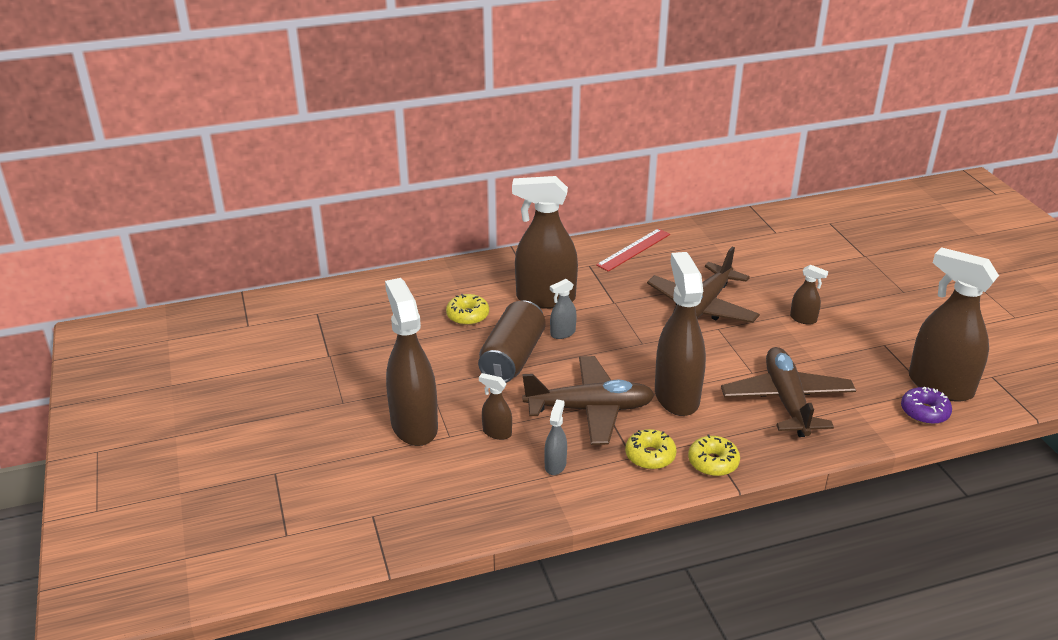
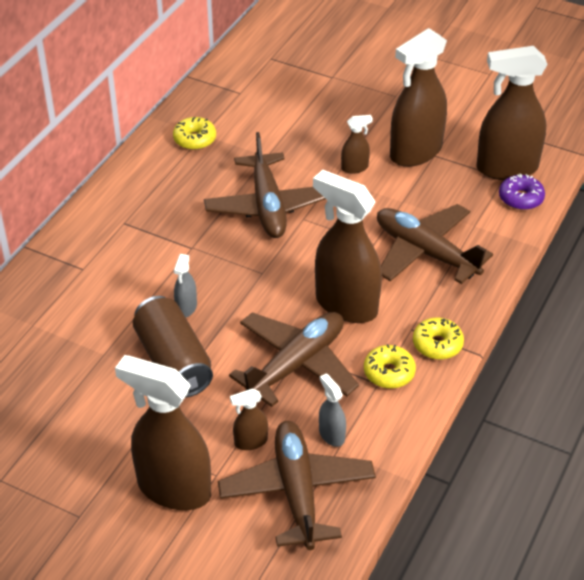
camera: 45 degrees left, 10 degrees up
(467, 316) = (79, 347): yellow donut -> yellow donut (195, 139)
(485, 481) = (297, 491): none -> brown plane
(545, 298) = (127, 283): brown spray bottle -> brown spray bottle (415, 152)
(633, 249) = (143, 182): red ruler -> none

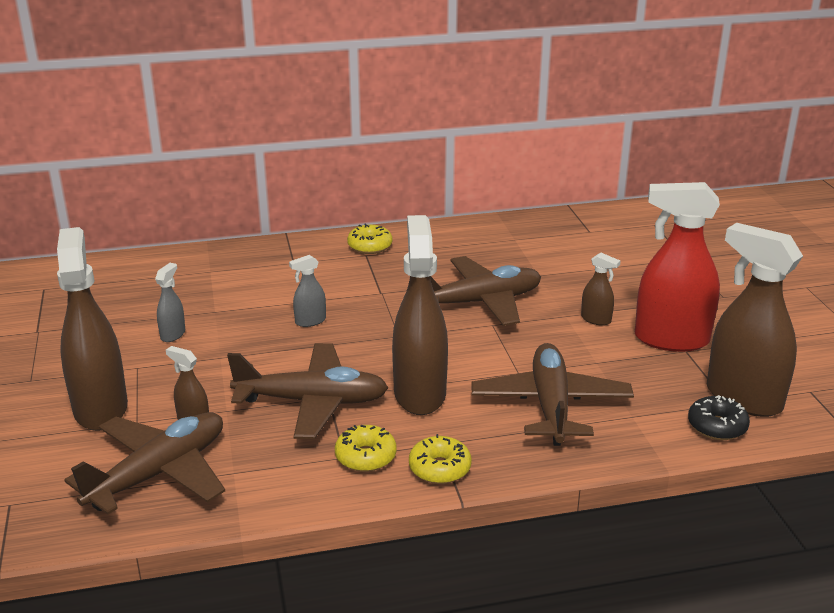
camera: 50 degrees right, 15 degrees down
(174, 361) = (243, 343): brown can -> none
(195, 139) = (503, 239): yellow donut -> yellow donut (370, 246)
(267, 206) = (480, 302): brown plane -> brown plane turned 150 degrees counterclockwise
(331, 435) = (248, 460): grey spray bottle -> grey spray bottle (173, 334)
(415, 152) = (671, 339): brown spray bottle -> red spray bottle
(520, 198) = (717, 426): purple donut -> black donut

